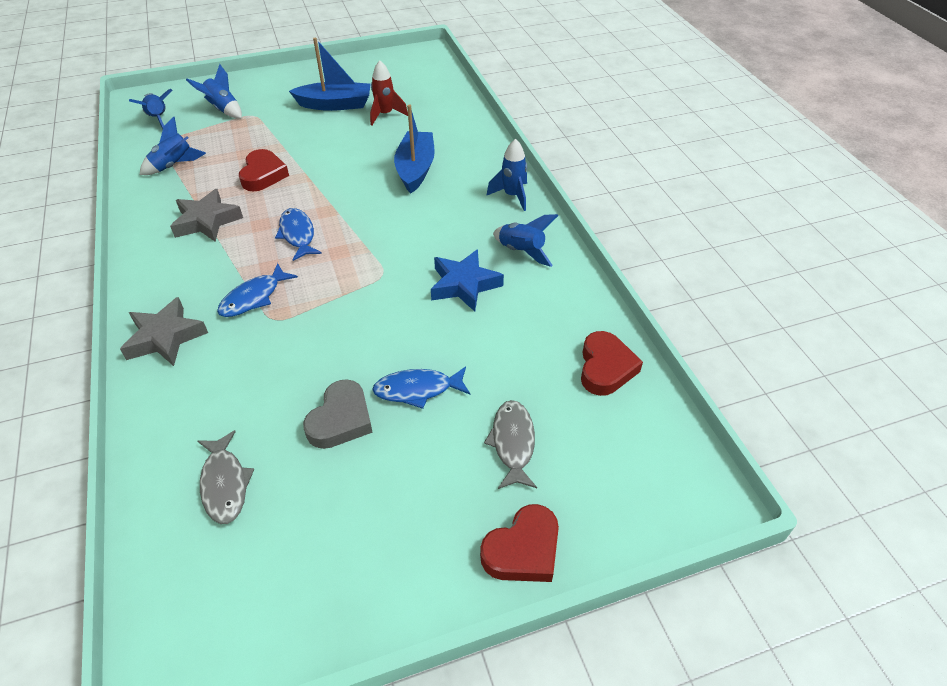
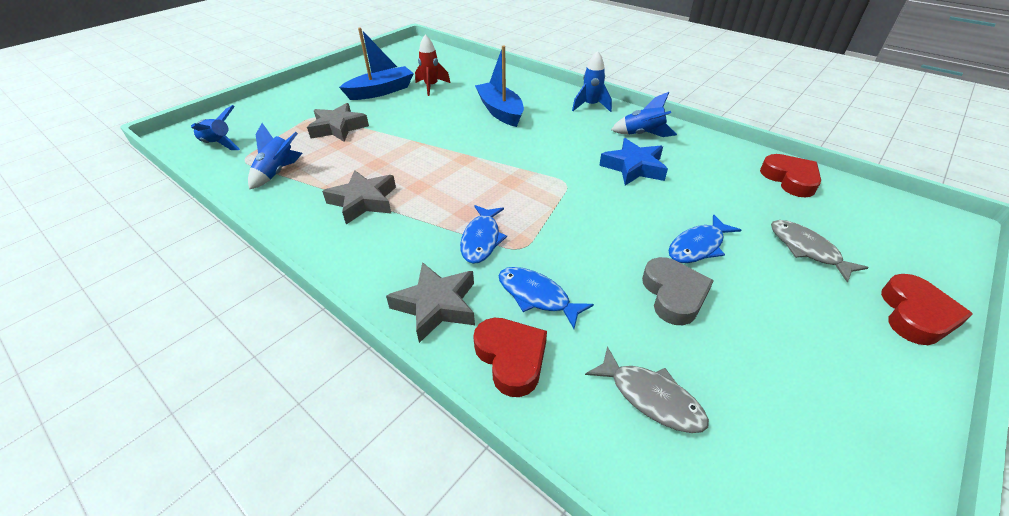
camera: 30 degrees left, 5 degrees down
(223, 109) = (279, 120): blue rocket -> none
(260, 135) = (338, 128): none -> grey star
(263, 175) = (376, 152): red heart -> red heart (511, 358)
(298, 234) = (461, 182): blue fish -> blue fish (537, 296)

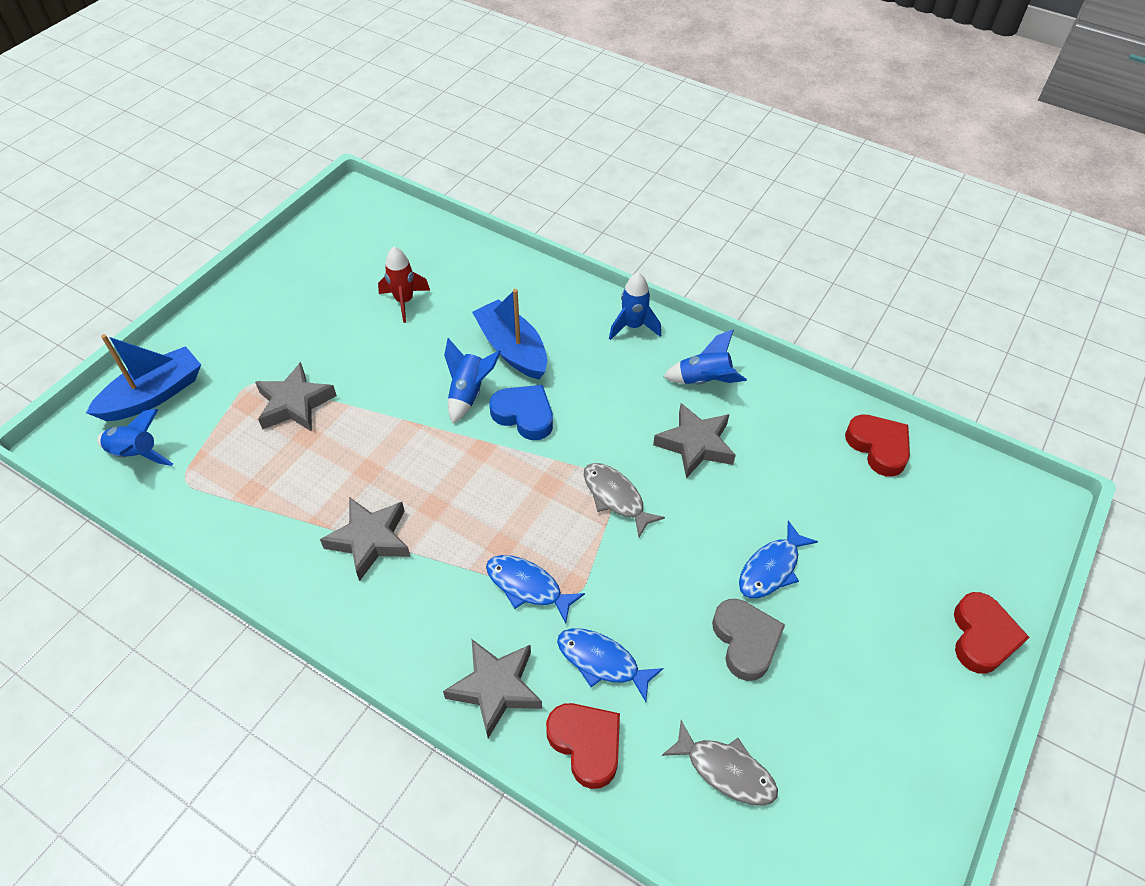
camera: 10 degrees left, 10 degrees up
(278, 172) = (241, 500): blue rocket -> blue rocket (469, 393)
(381, 91) = (333, 318): blue boat -> blue boat (154, 395)
(481, 239) = (528, 586): blue fish -> blue fish turned 120 degrees clockwise
(501, 143) = (524, 415): none -> blue heart
(634, 167) = (695, 444): blue star -> grey star
(807, 249) = (886, 559): grey fish -> grey fish (616, 497)

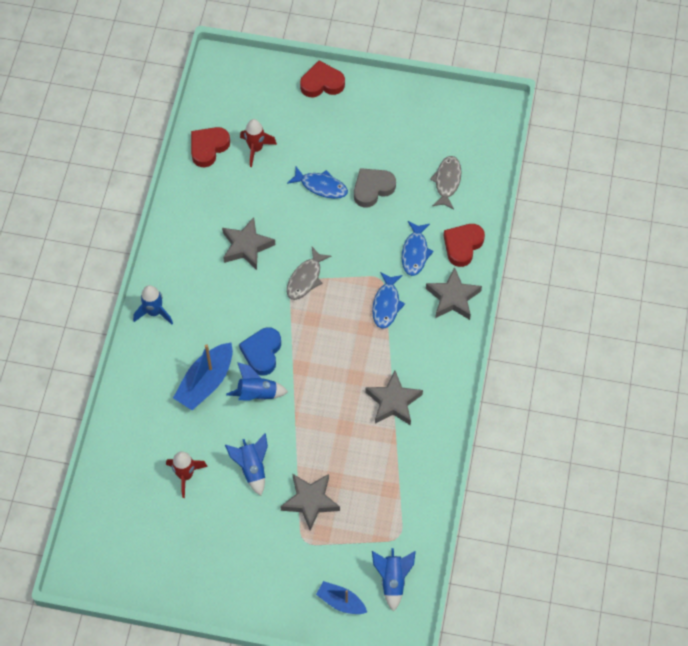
camera: 110 degrees left, 10 degrees up
(154, 395) = (341, 602): blue boat -> blue boat, size x0.62
(704, 380) = (189, 255): blue rocket -> blue rocket (252, 468)
(863, 504) = (256, 149): none -> red rocket

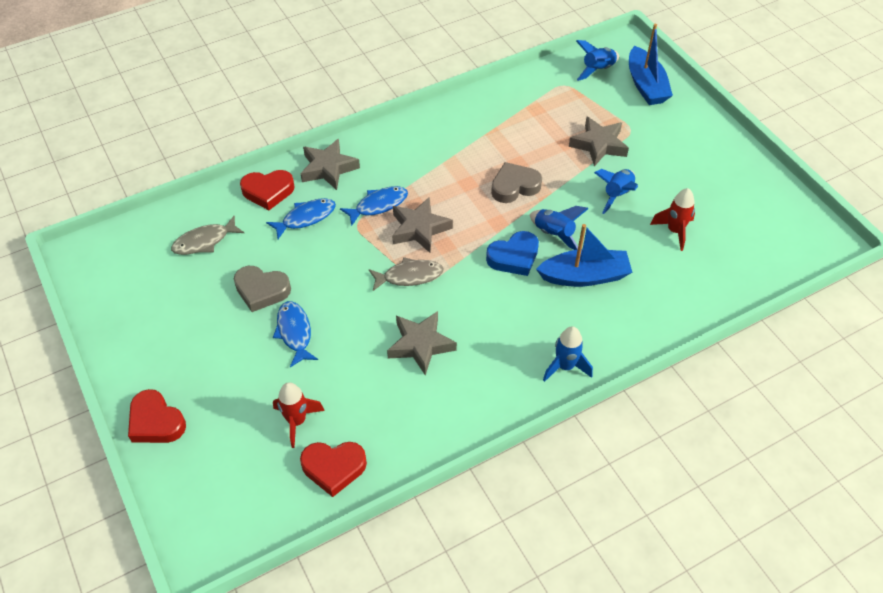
camera: 130 degrees left, 10 degrees down
(323, 406) = (514, 186): none -> grey heart
(341, 602) = (646, 85): blue boat -> blue boat, size x1.62
(393, 402) = (463, 148): grey star -> grey star (419, 229)

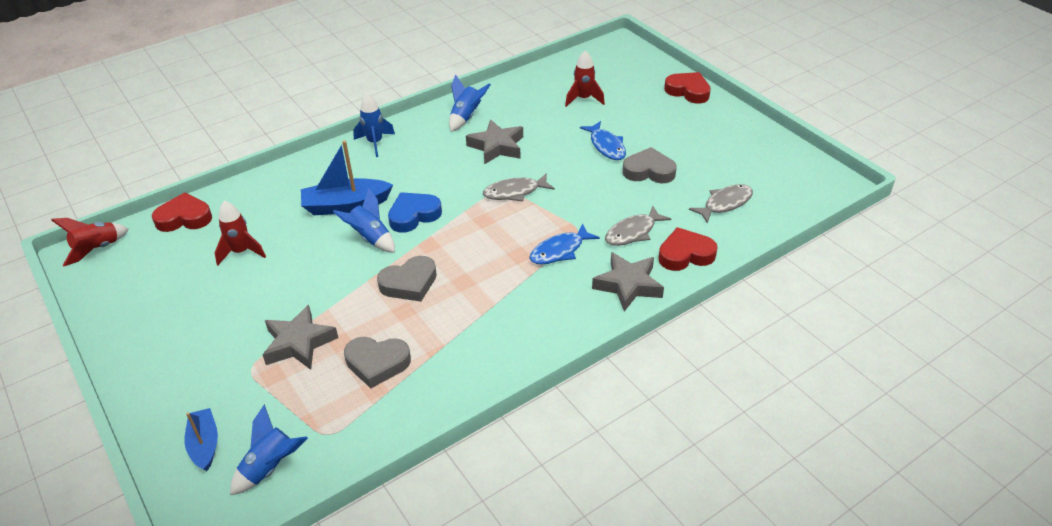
camera: 175 degrees right, 10 degrees down
(306, 218) = (633, 232): blue fish -> grey fish
(334, 468) = (548, 80): red heart -> red heart (184, 218)
(419, 229) = (511, 232): grey star -> none
(535, 125) = (377, 363): none -> grey heart
(617, 195) = (292, 284): blue rocket -> blue rocket (466, 117)
(646, 85) = (205, 444): blue boat -> blue boat, size x0.62
(816, 247) = (97, 249): none -> red rocket

